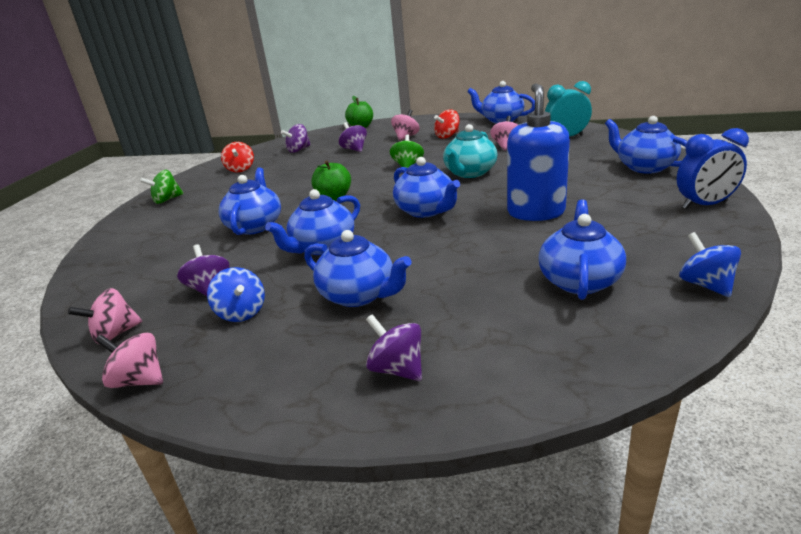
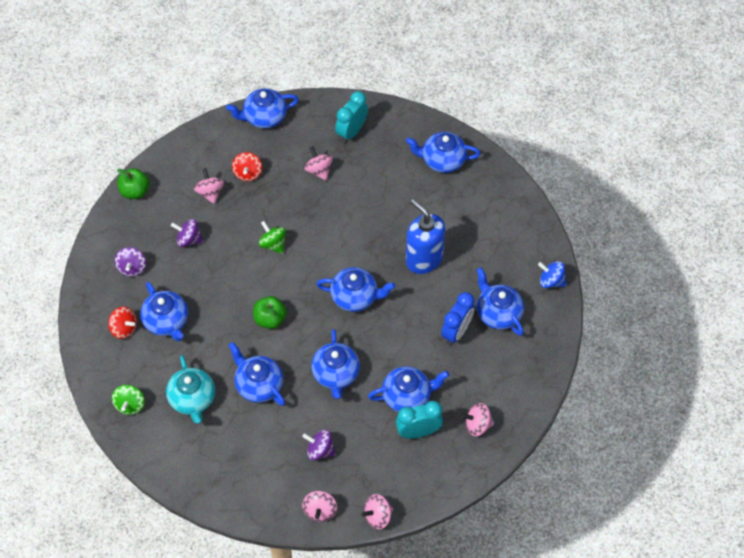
camera: 50 degrees left, 30 degrees up
(241, 313) = (364, 450): blue spinning top -> none
(268, 175) = (167, 321): none -> blue teapot
(318, 331) = (418, 432): none -> turquoise clock
(397, 369) = (477, 425): purple spinning top -> pink spinning top
(470, 173) = (333, 230): turquoise teapot -> turquoise teapot (192, 399)
(704, 205) = (506, 197): blue clock -> blue clock (456, 332)

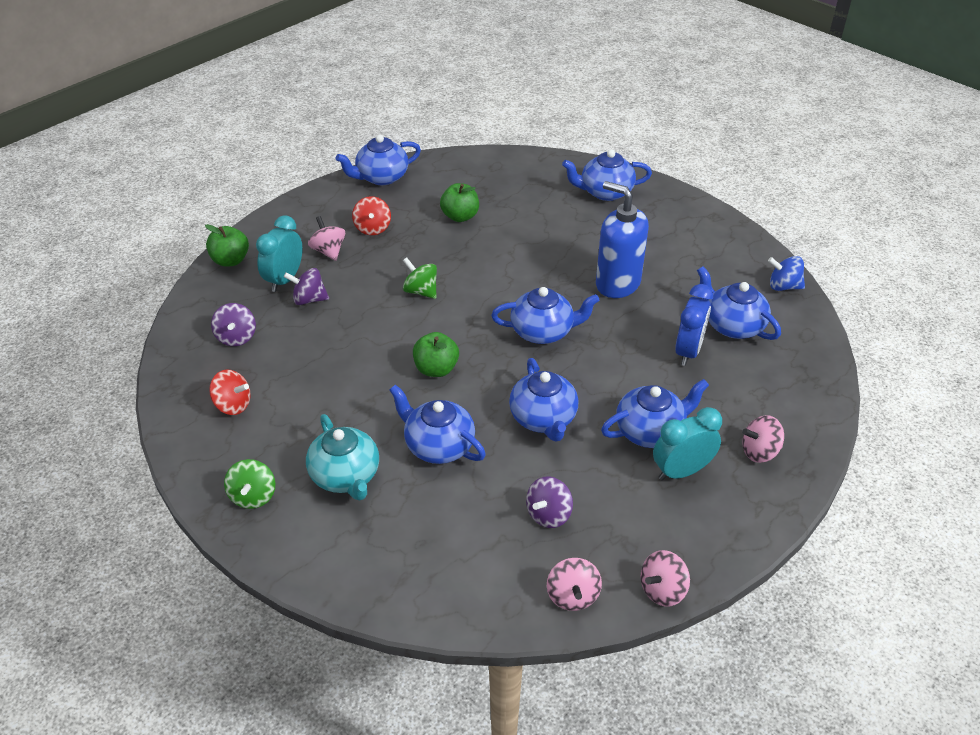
camera: 10 degrees left, 15 degrees down
(167, 321) = (293, 389): blue teapot -> none
(319, 170) = (460, 216): pink spinning top -> green apple
(320, 450) = (548, 514): purple spinning top -> purple spinning top turned 60 degrees counterclockwise
(351, 132) = (489, 179): turquoise clock -> turquoise clock (284, 280)

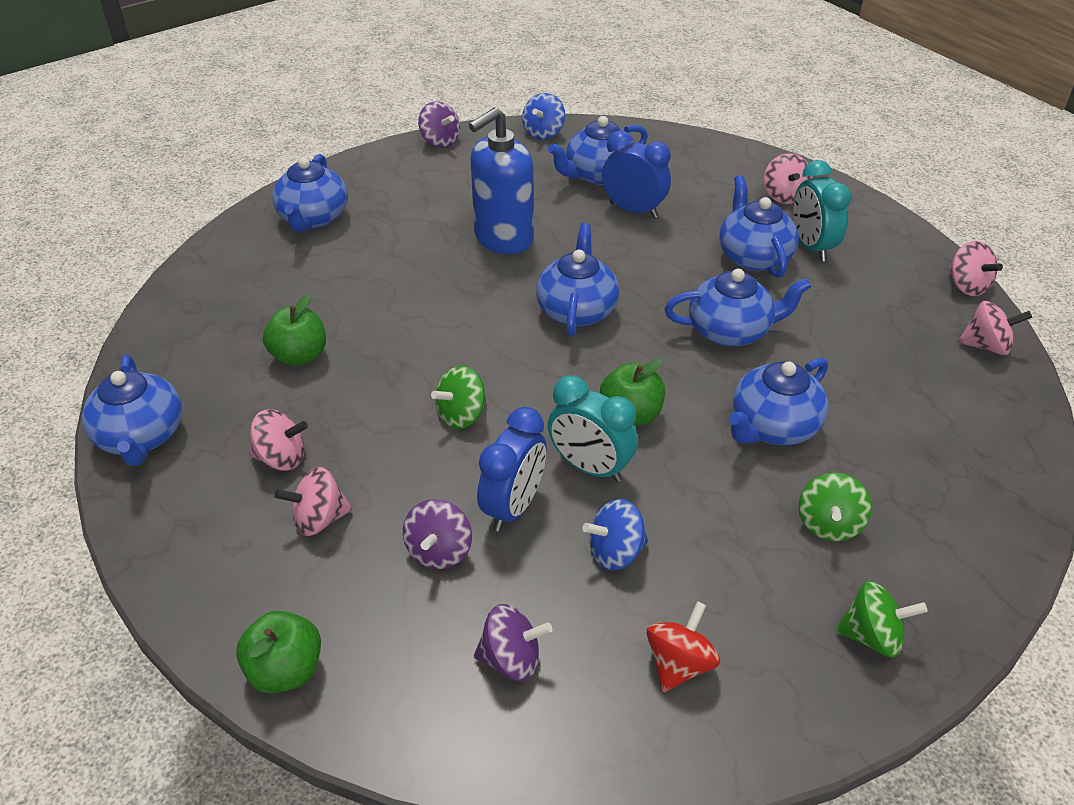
camera: 80 degrees left, 0 degrees up
(284, 280) = (375, 584): turquoise clock -> turquoise clock (590, 467)
(313, 371) = (615, 552): none -> blue spinning top
(346, 324) = (513, 506): none -> blue clock
(346, 476) = (828, 524): turquoise teapot -> green spinning top
(372, 228) = (281, 458): red spinning top -> pink spinning top
(548, 514) = (878, 347): purple spinning top -> purple spinning top (440, 141)

